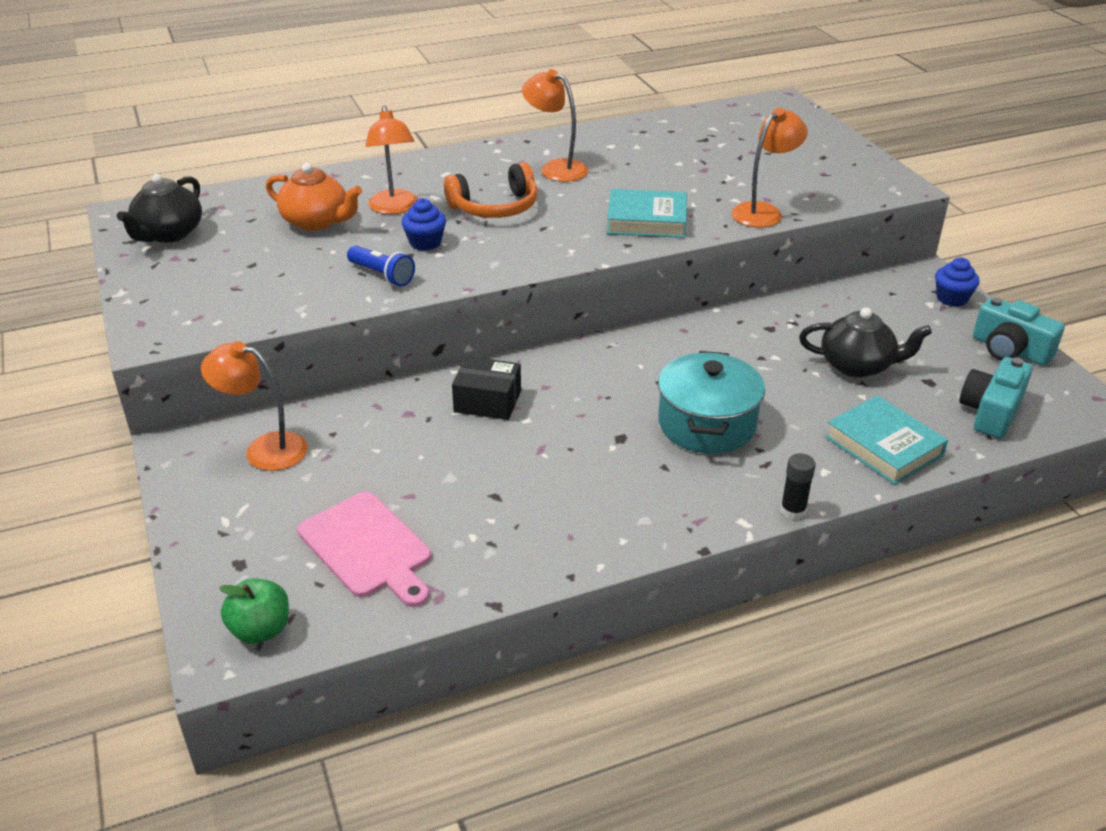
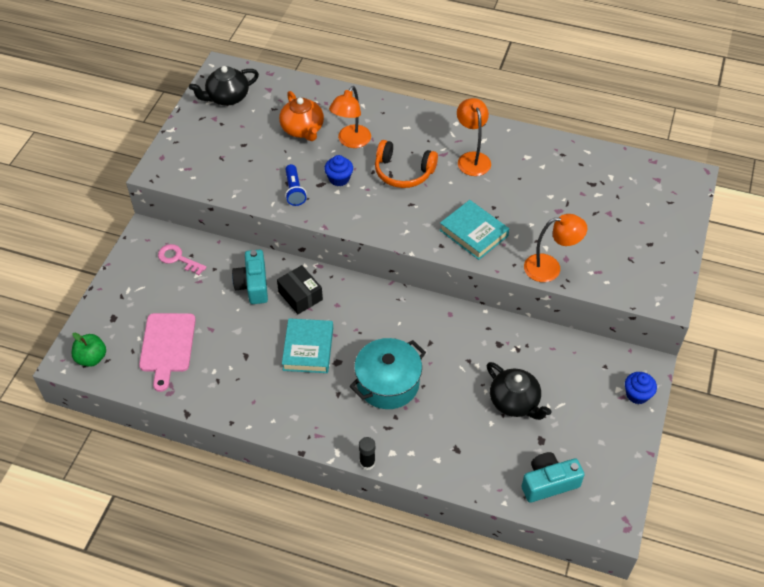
camera: 40 degrees right, 15 degrees up
(264, 449) = (178, 259): orange lamp -> pink key
(884, 446) = (460, 461): turquoise book -> turquoise book (308, 349)
(1009, 350) = (620, 453): turquoise camera -> turquoise camera (253, 285)

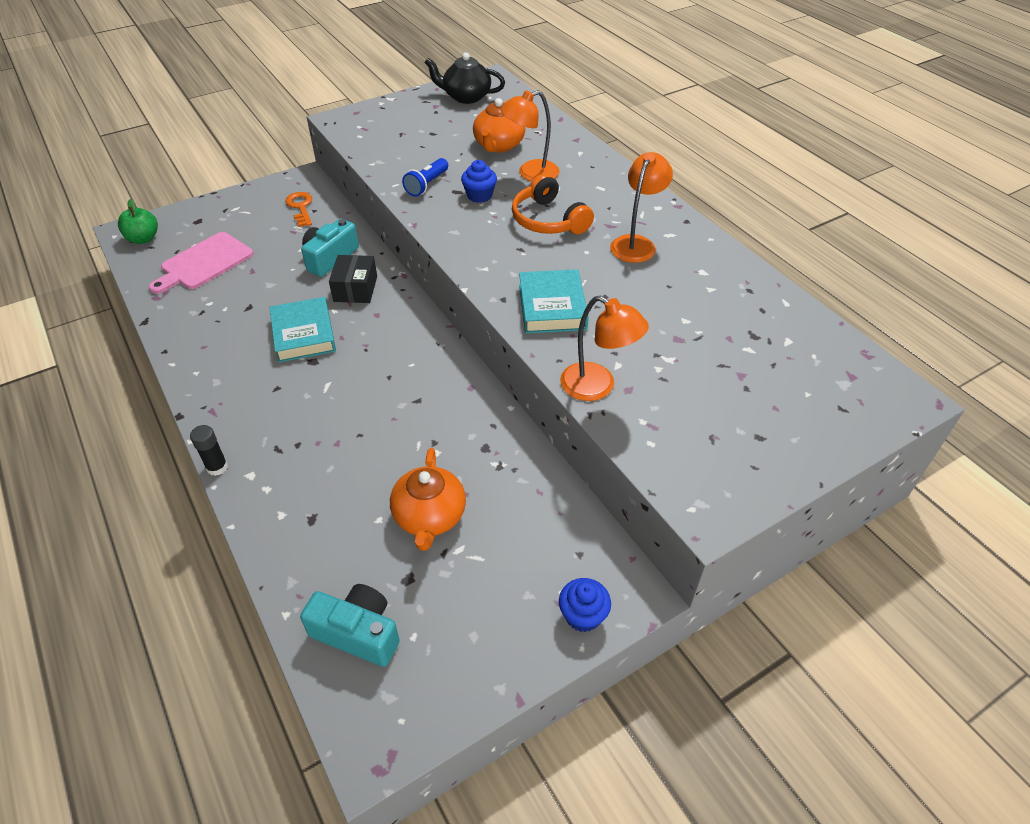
camera: 40 degrees right, 5 degrees down
(178, 259) = (301, 207): pink key -> orange key
(308, 349) = (304, 334): turquoise book -> turquoise book turned 60 degrees counterclockwise
(388, 383) = (331, 409): turquoise pot -> none
(515, 402) = (429, 517): black teapot -> orange teapot

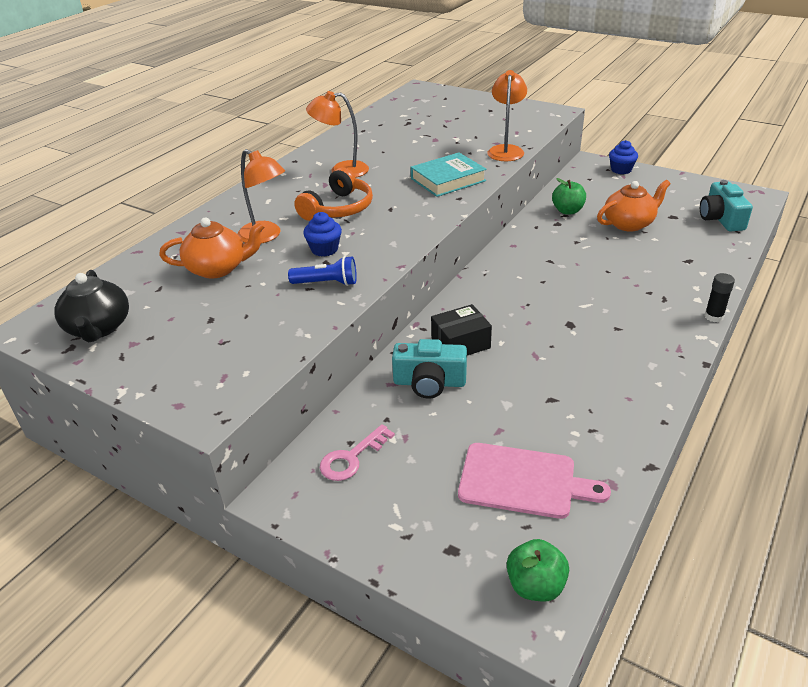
camera: 115 degrees left, 10 degrees down
(301, 207) = (351, 458): orange key -> pink key
(304, 334) = (547, 344): turquoise book -> none
(507, 474) = (567, 211): none -> green apple

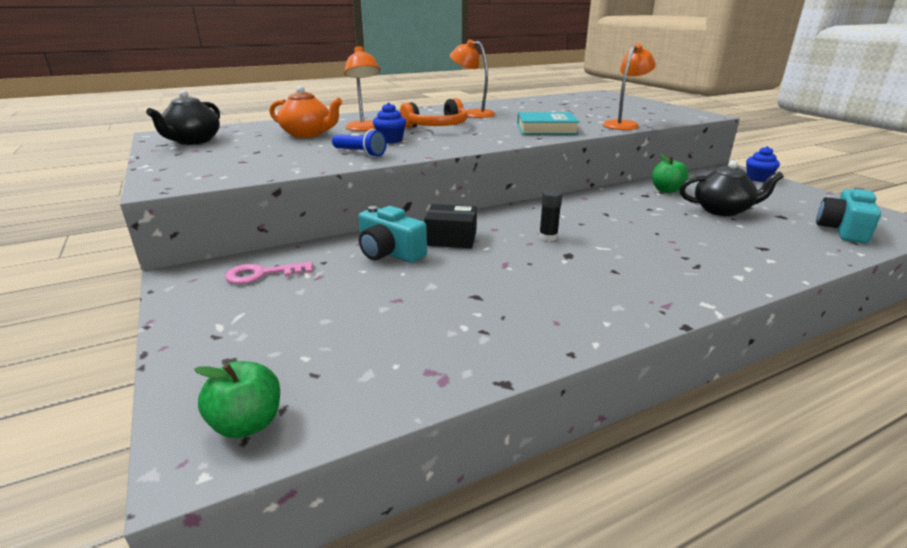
camera: 30 degrees right, 10 degrees down
(523, 481) = (363, 341): pink cutting board -> none
(629, 224) = (722, 210): orange teapot -> black teapot
(713, 317) = (743, 294): black glue stick -> black glue stick (548, 237)

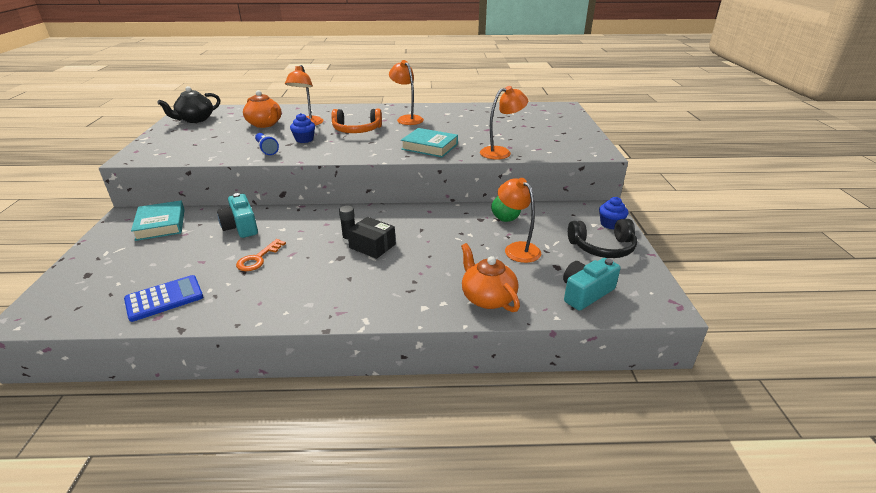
camera: 25 degrees right, 5 degrees up
(247, 423) = (57, 310): green apple -> none
(262, 274) = (161, 224): pink key -> turquoise book
(415, 355) = (164, 298): none -> blue calculator
(451, 238) = (289, 225): black box -> black box (372, 246)
(471, 278) = (258, 258): none -> orange key
(722, 210) = (517, 248): black teapot -> orange lamp
(777, 253) = (487, 298): none -> orange teapot
(786, 195) = (602, 247): none -> black headphones

